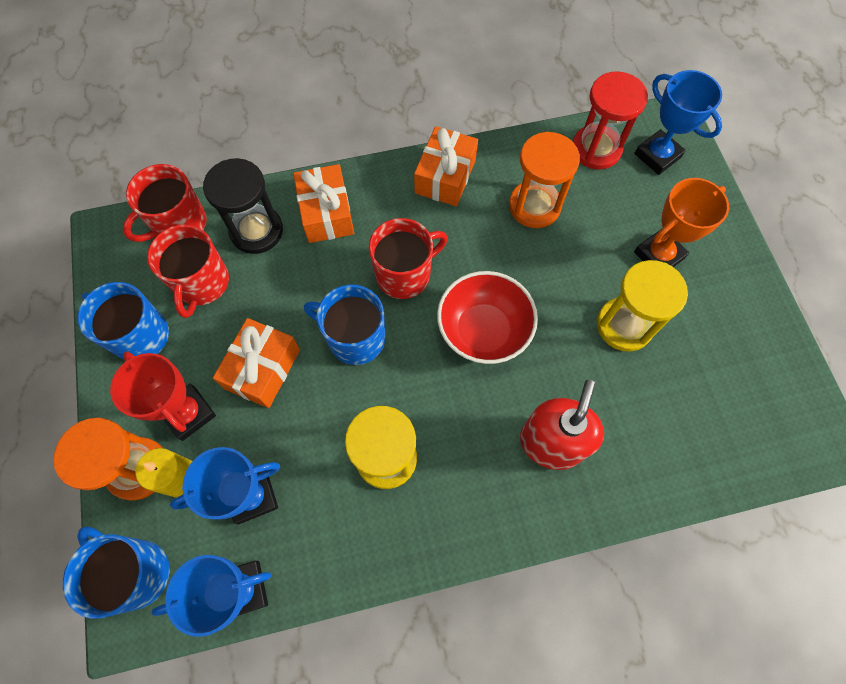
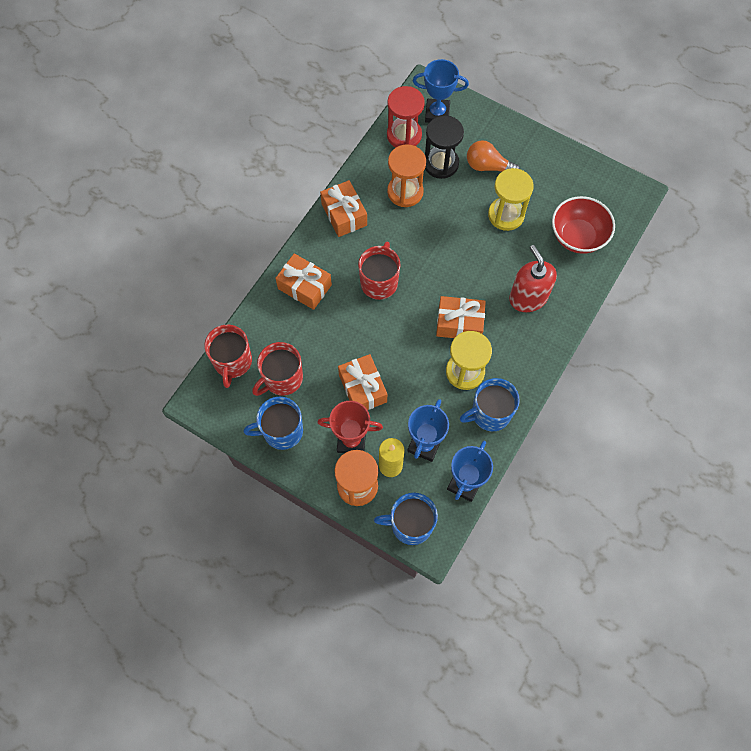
camera: 45 degrees left, 0 degrees up
(202, 283) = (282, 378): red mug -> red mug turned 90 degrees clockwise
(256, 231) = (278, 328): black hourglass -> black hourglass (441, 163)
(355, 338) = (390, 333): blue mug -> blue mug (490, 413)
(440, 397) = (459, 323): none -> orange gift
(483, 331) = (446, 275): red bowl -> red bowl (577, 236)
(658, 255) = (488, 166): orange trophy -> orange light bulb

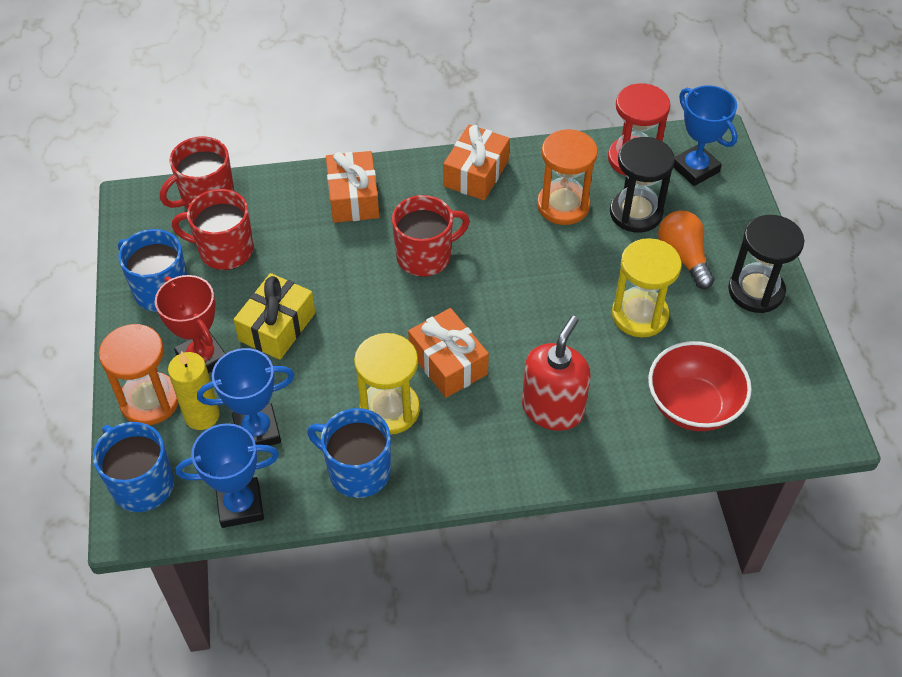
camera: 50 degrees right, 15 degrees down
(362, 388) = (277, 327): orange gift -> yellow gift
(536, 154) = (756, 291): none -> black hourglass

